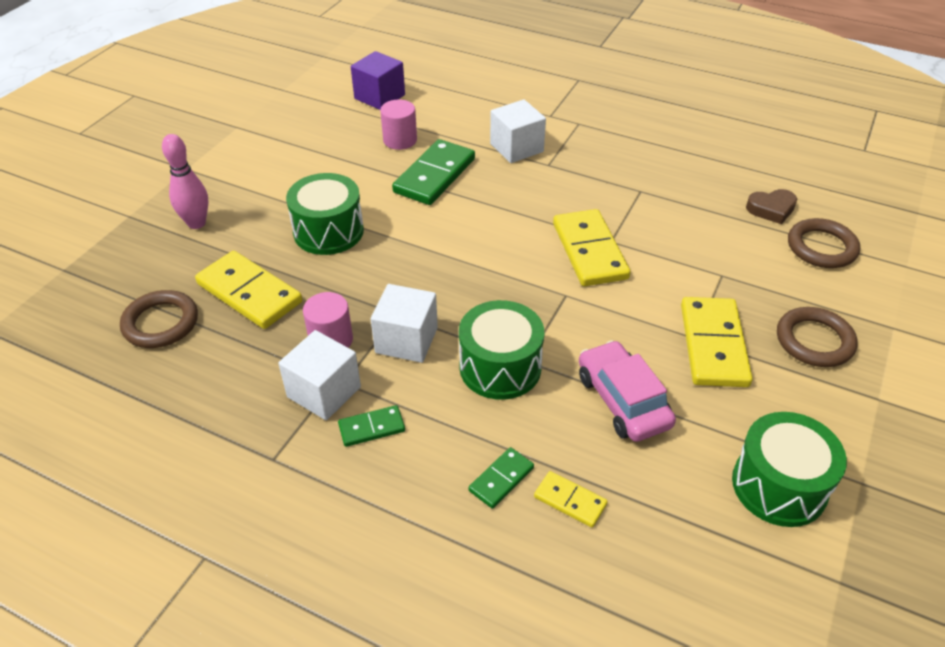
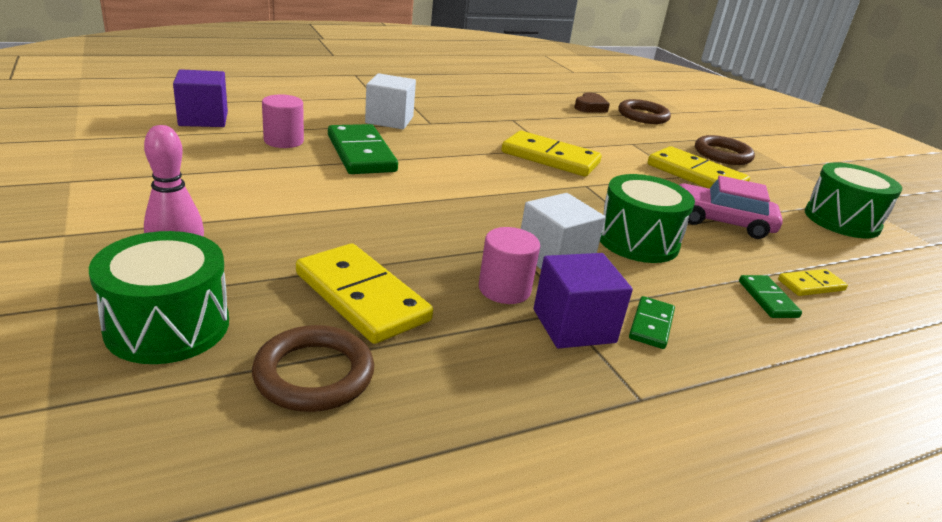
camera: 55 degrees left, 15 degrees down
(250, 293) = (362, 297): yellow domino -> yellow domino turned 60 degrees clockwise
(324, 392) = (574, 326): white cube -> purple cube
(328, 231) = (344, 220): green drum -> green drum (168, 326)

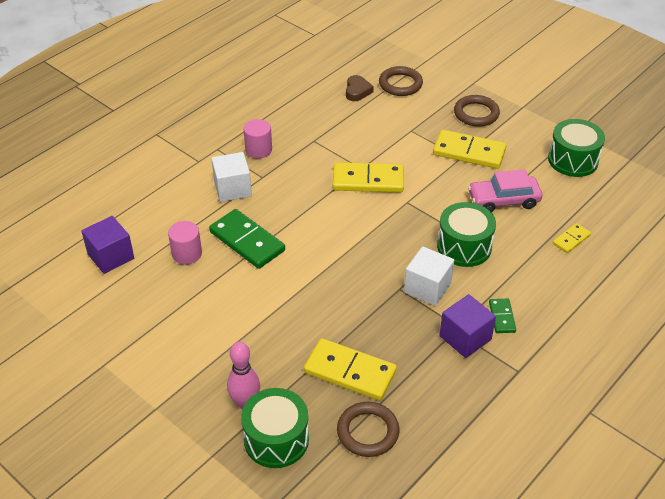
camera: 20 degrees left, 15 degrees up
(504, 289) = (416, 328): pink cylinder -> pink cylinder (258, 150)
(767, 299) = (552, 264): green domino -> none

